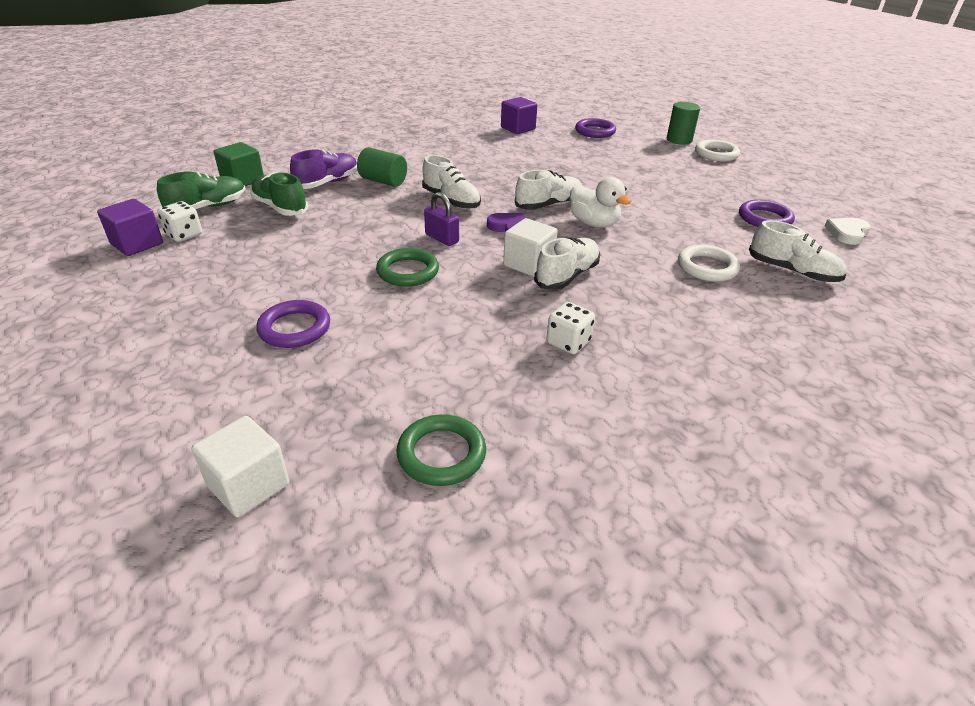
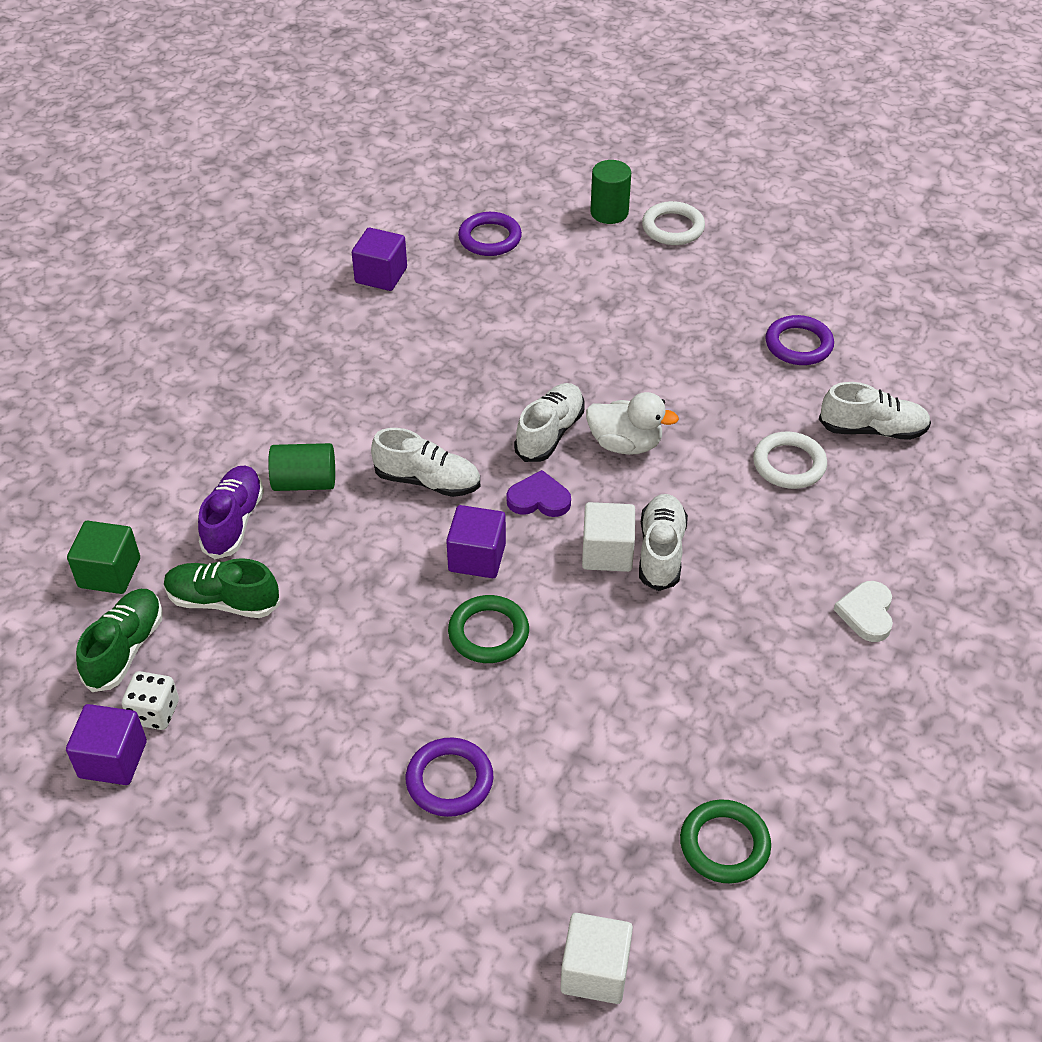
camera: 30 degrees left, 10 degrees up
(442, 238) = (477, 557): purple padlock -> purple cube
(568, 342) = (731, 650): white dice -> none
(847, 233) = (892, 332): white heart -> white heart (866, 613)

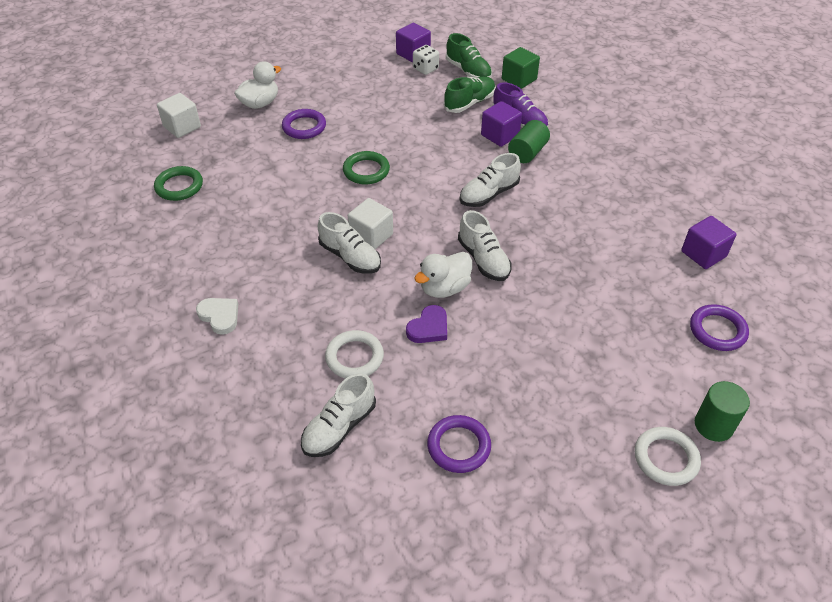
camera: 125 degrees right, 0 degrees up
(436, 897) = (260, 103): none -> white duck
(477, 557) = (417, 188): purple cube -> purple cube (500, 135)
(539, 499) = (435, 229): purple heart -> purple heart (429, 328)

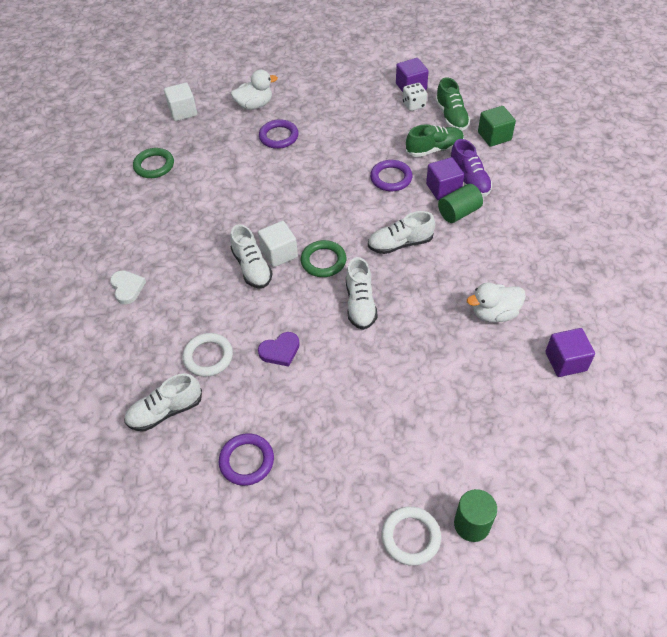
camera: 25 degrees right, 5 degrees up
(366, 171) = (307, 192): green ring -> green ring (323, 261)
(444, 288) = (312, 320): white duck -> white duck (494, 313)
(717, 330) = (532, 439): purple ring -> purple ring (391, 178)

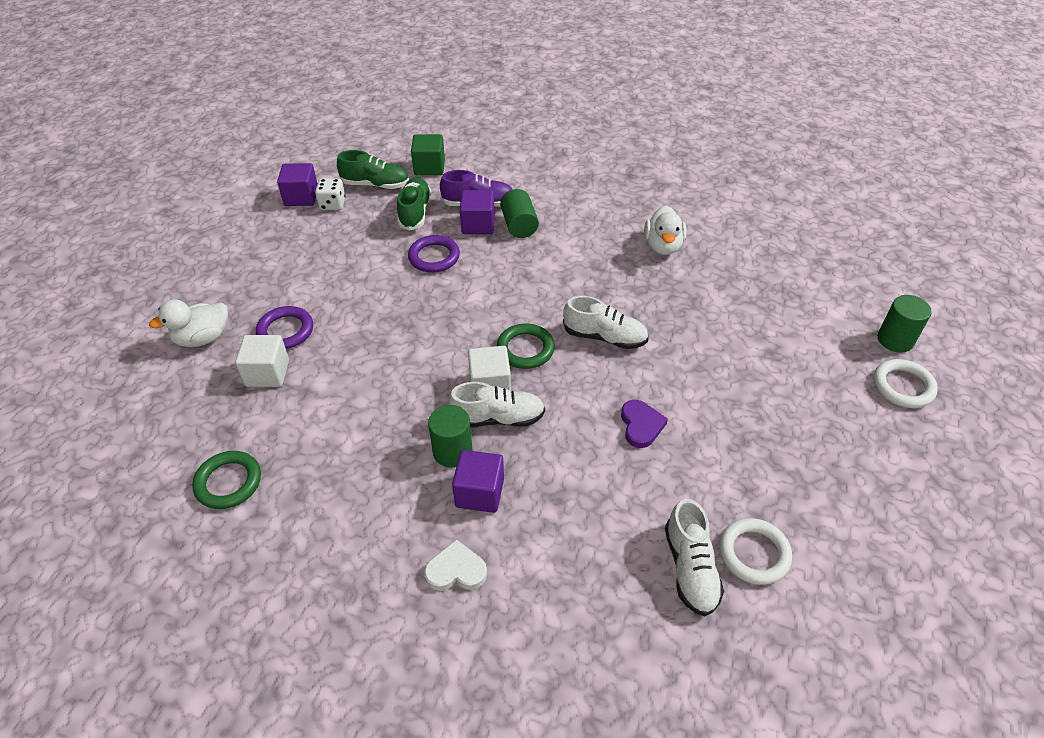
camera: 70 degrees left, 5 degrees down
(183, 112) = (141, 420): white cube -> white cube (267, 373)
(208, 357) = (621, 500): white ring -> white ring (754, 553)
(214, 254) = (452, 451): none -> green cylinder
(247, 461) = (786, 498): purple ring -> none
(254, 105) = (203, 338): white duck -> white duck turned 120 degrees counterclockwise
(400, 244) = (536, 280): white shoe -> none
(565, 361) = (736, 223): purple cube -> purple cube (479, 493)

